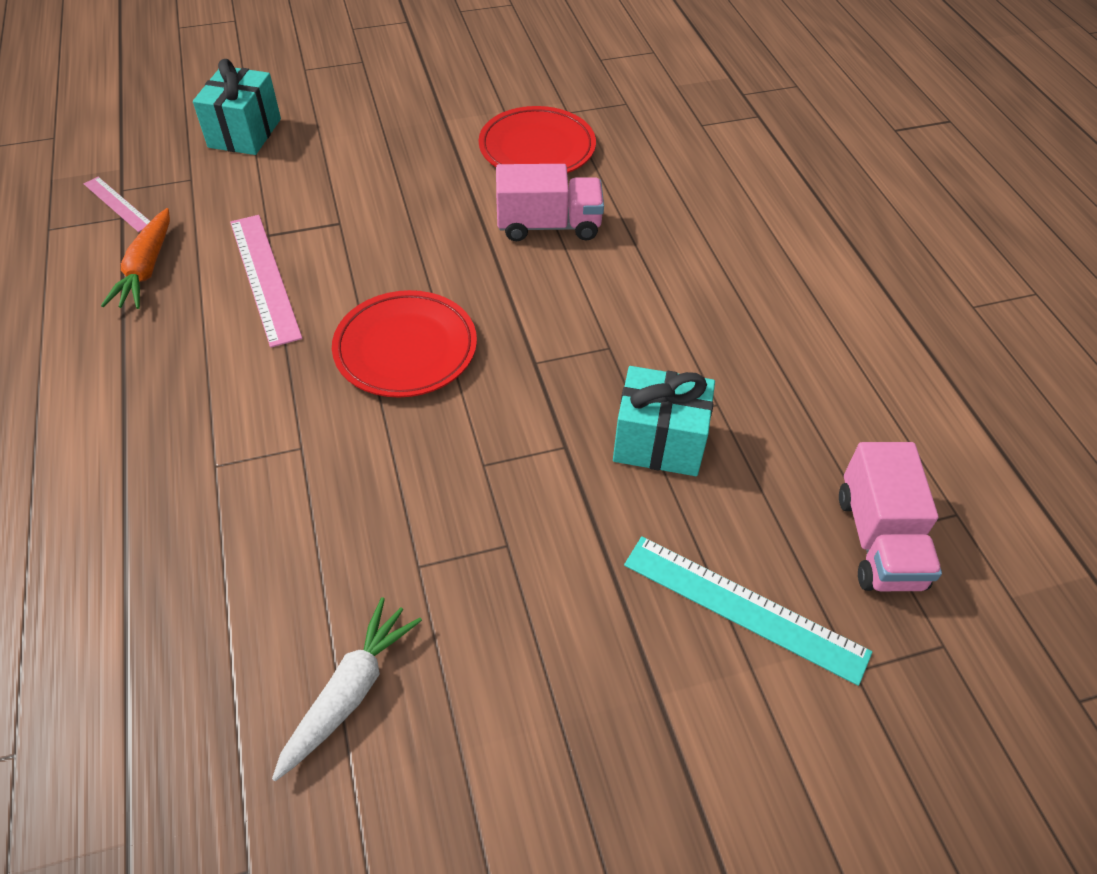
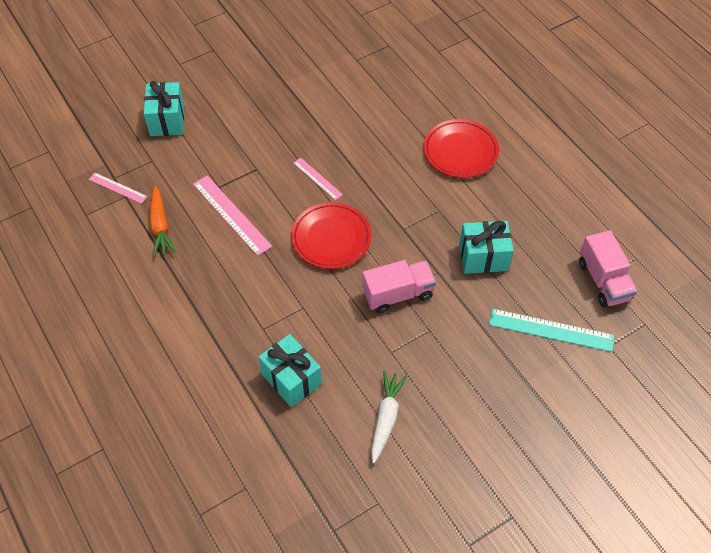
camera: 15 degrees left, 5 degrees up
(215, 567) = (291, 379): none -> turquoise gift
(428, 256) = (317, 178): none -> pink ruler
(537, 148) = (349, 90): red plate -> red plate (460, 151)
(548, 225) = (377, 142): pink truck -> pink truck (398, 294)

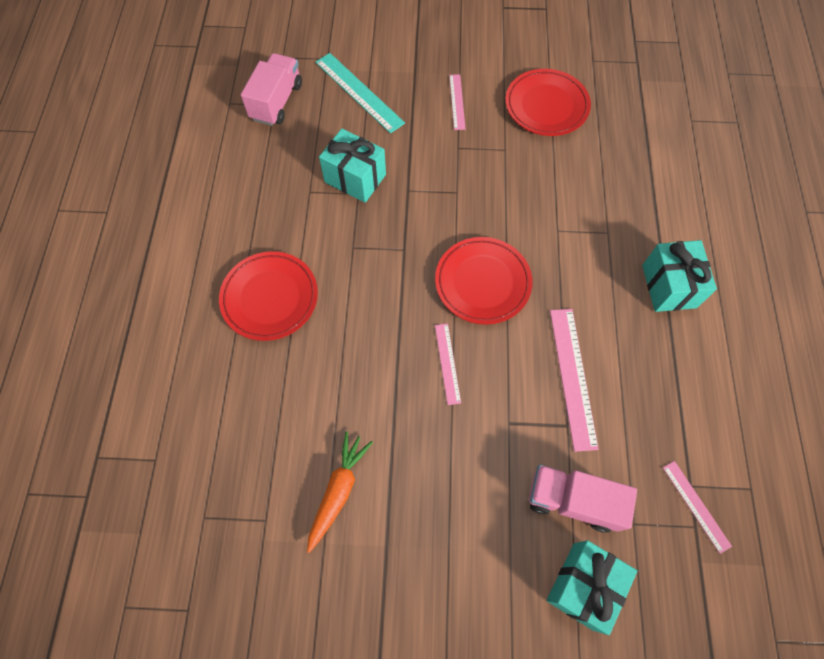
camera: 145 degrees left, 10 degrees up
(160, 226) = (663, 413): orange carrot -> orange carrot (338, 490)
(291, 379) = (607, 175): turquoise gift -> turquoise gift (669, 286)
(386, 418) = (546, 106): white carrot -> red plate
(398, 294) = (460, 191): pink truck -> pink truck (572, 500)
(465, 373) = (457, 101): none -> pink ruler

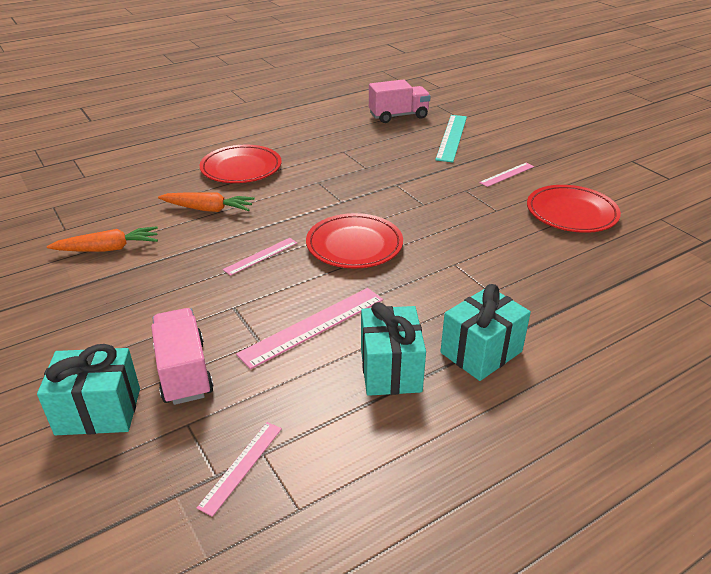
camera: 55 degrees right, 30 degrees down
(330, 367) = (208, 209): none -> orange carrot
(355, 178) = (377, 162): turquoise gift -> turquoise gift (390, 370)

